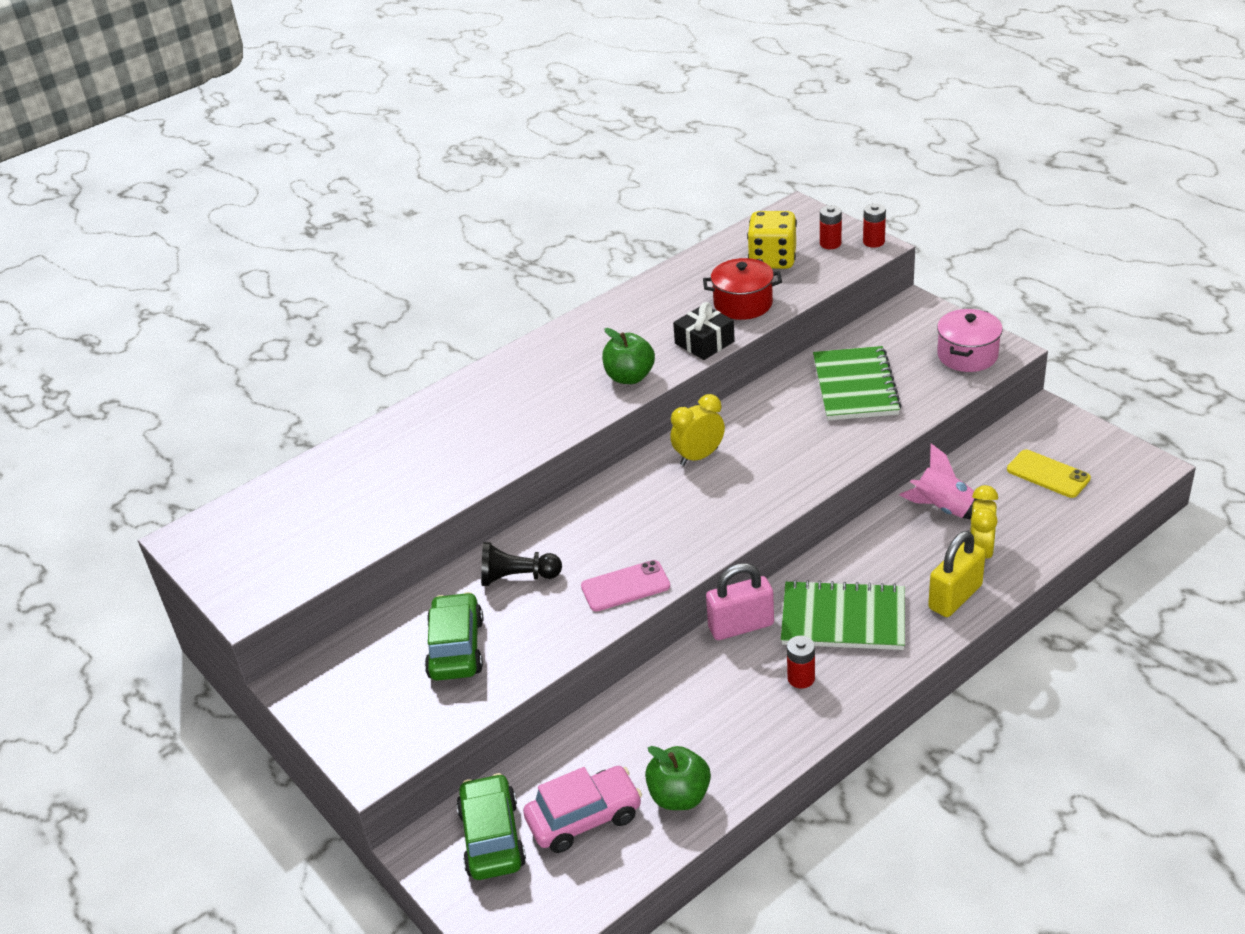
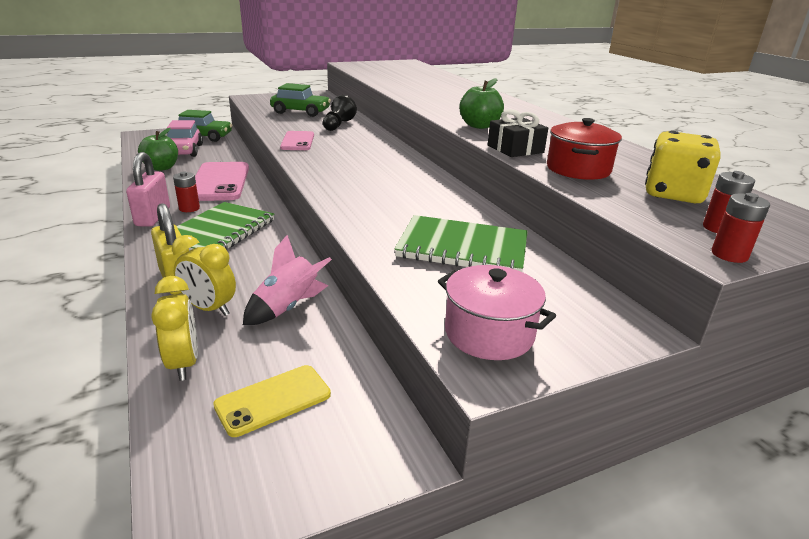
camera: 100 degrees right, 10 degrees down
(699, 456) = (407, 175): yellow clock -> yellow clock (183, 364)
(699, 696) = (219, 182): none -> pink phone
(741, 626) = (258, 201): pink padlock -> pink padlock (153, 217)

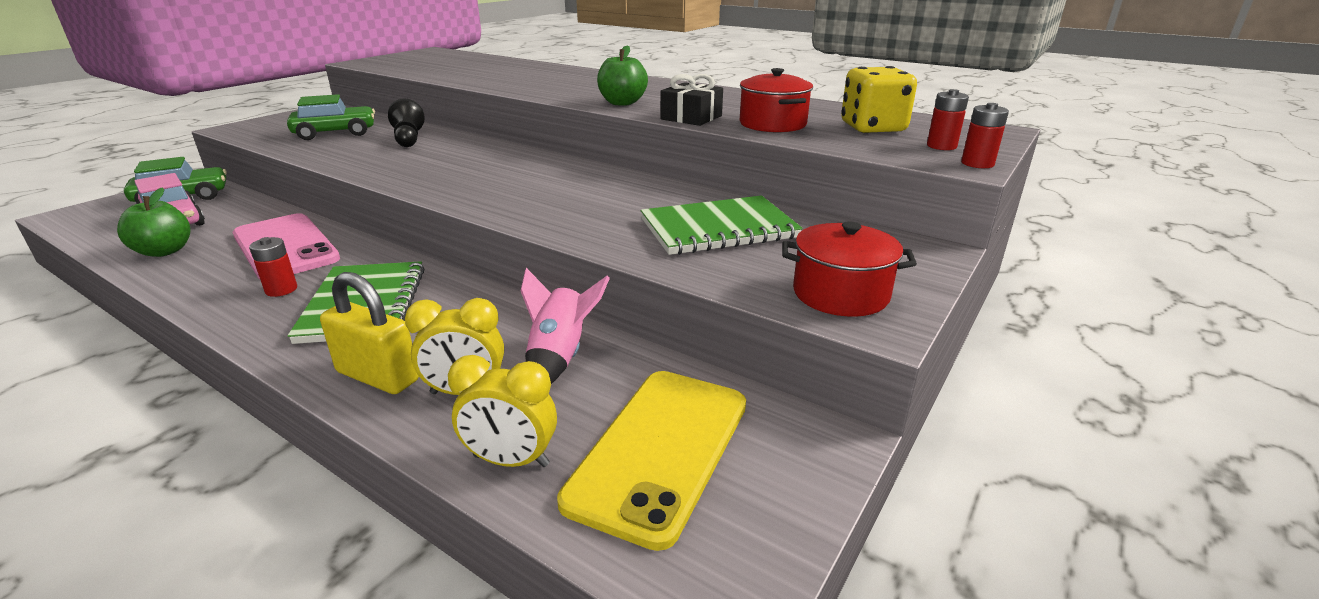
camera: 30 degrees left, 0 degrees up
(153, 217) = (236, 315): pink padlock -> none
(183, 364) = (511, 460): yellow clock -> yellow clock turned 150 degrees clockwise
(273, 400) = (660, 450): yellow phone -> yellow phone, size x1.70
(297, 141) = (382, 167): pink phone -> none
(489, 333) = (840, 294): pink pot -> red pot

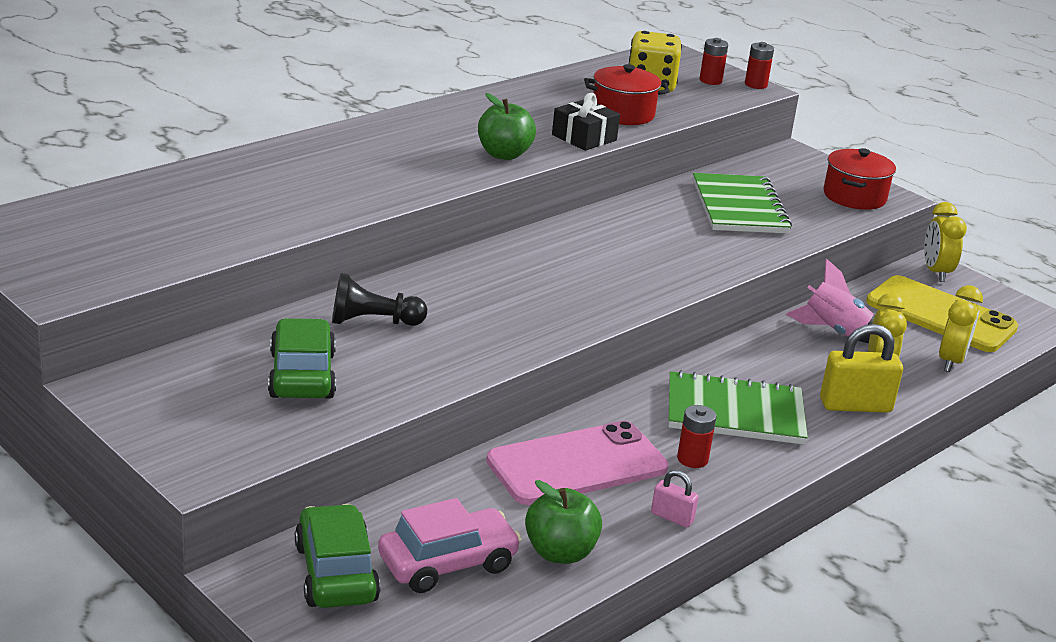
camera: 80 degrees left, 0 degrees up
(190, 287) = (672, 517): none -> pink padlock
(378, 376) = (855, 405): yellow padlock -> yellow padlock turned 45 degrees clockwise
(812, 446) = (936, 272): none -> yellow clock

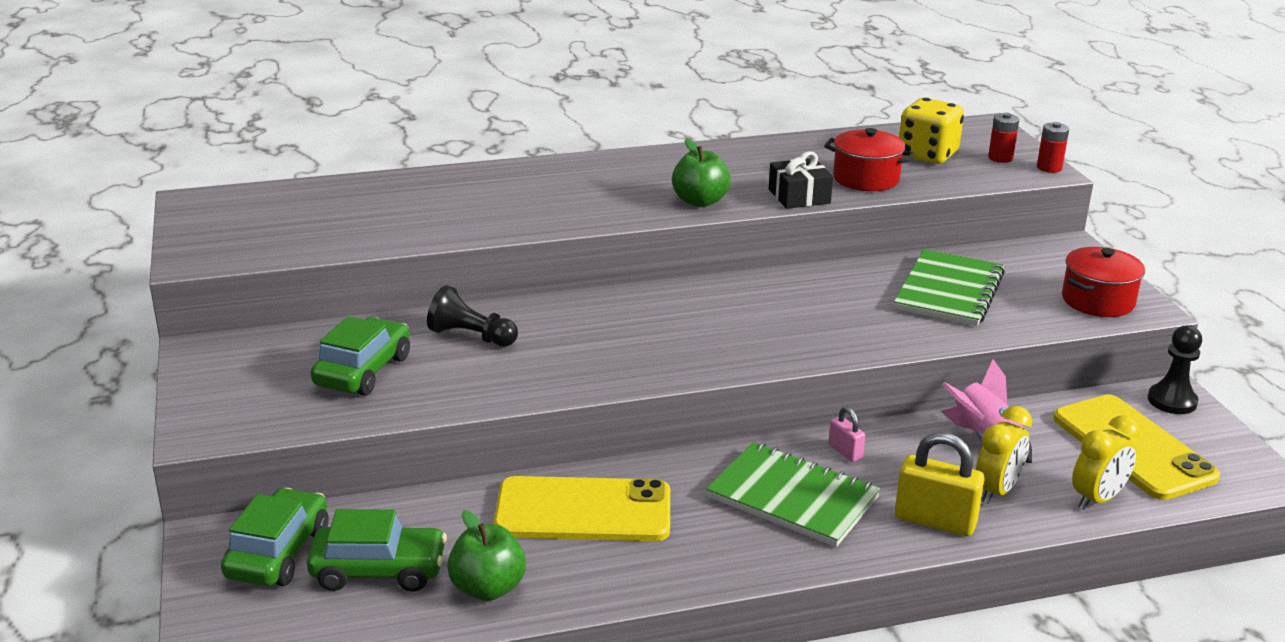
camera: 30 degrees right, 0 degrees up
(447, 563) = (379, 570): pink car -> green car
(577, 464) = (583, 511): pink phone -> yellow phone
(672, 517) = (627, 584): pink padlock -> pink padlock (845, 451)
(692, 459) = (703, 533): red battery -> none
(936, 272) = (1172, 401): yellow clock -> black pawn

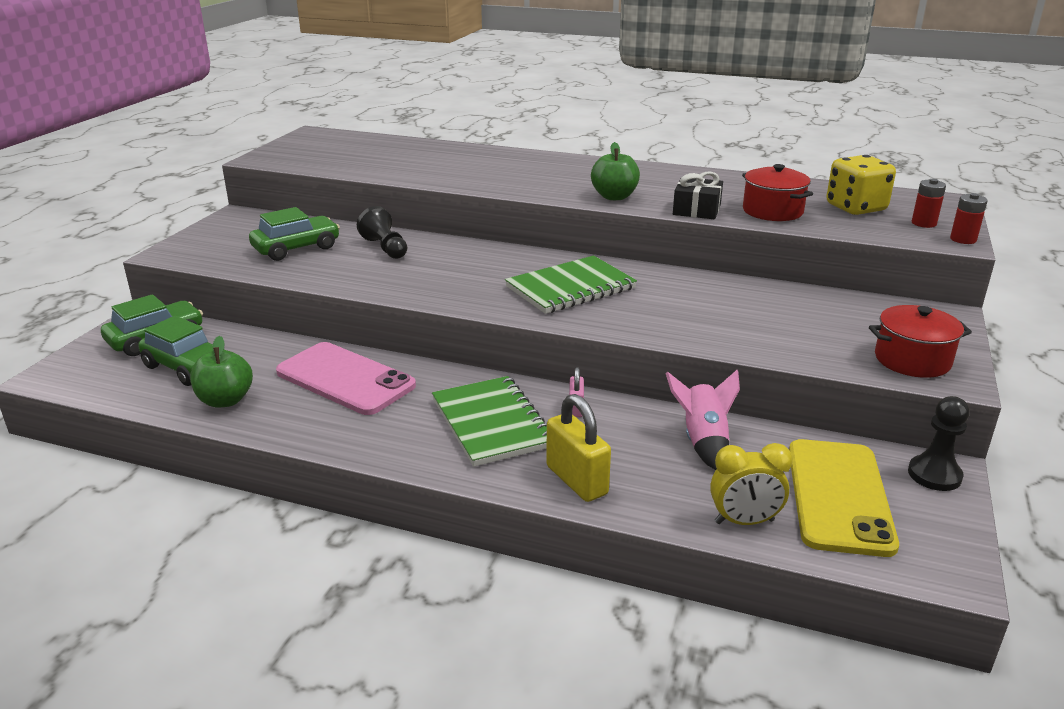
camera: 35 degrees right, 0 degrees up
(583, 511) = (345, 379): yellow phone -> pink phone
(949, 291) = (775, 315): green notebook -> green notebook (570, 288)
(996, 491) = (659, 480): yellow clock -> none

